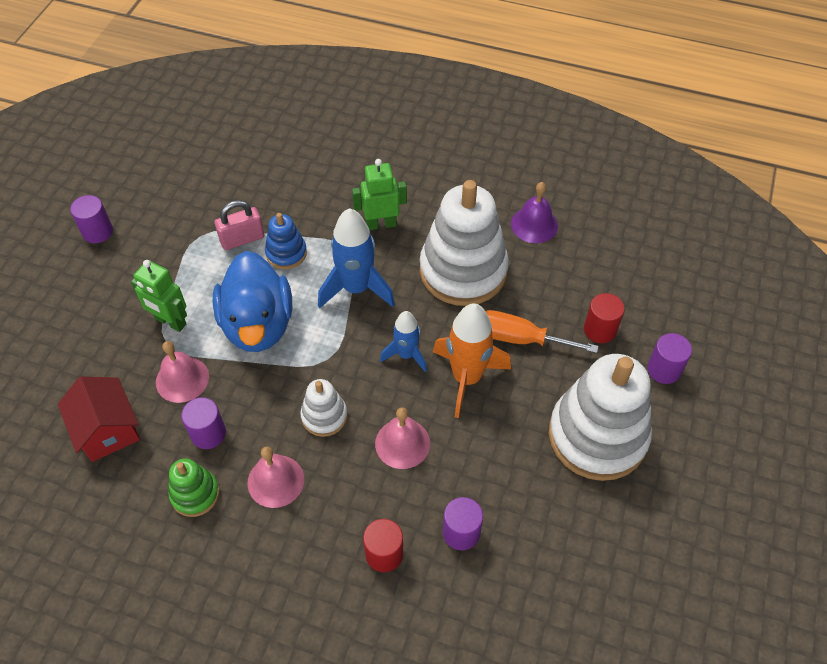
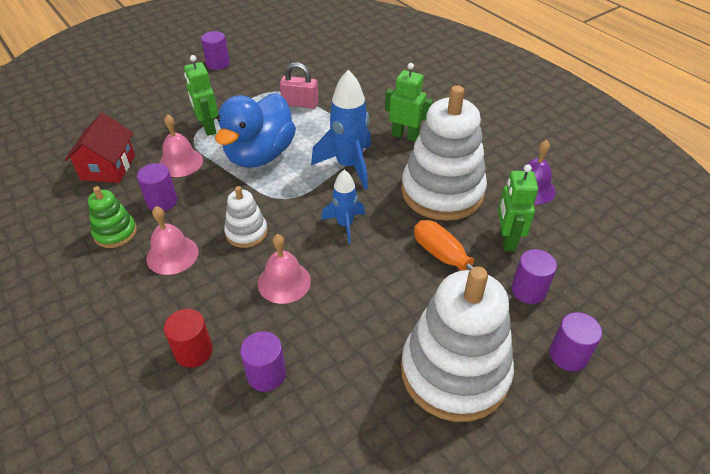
camera: 35 degrees right, 10 degrees down
(286, 253) = (321, 124): blue stacking toy -> none
(467, 378) = (377, 265): orange rocket -> none
(551, 290) = (507, 240): none -> green robot
(599, 330) = (528, 290): red cylinder -> purple cylinder

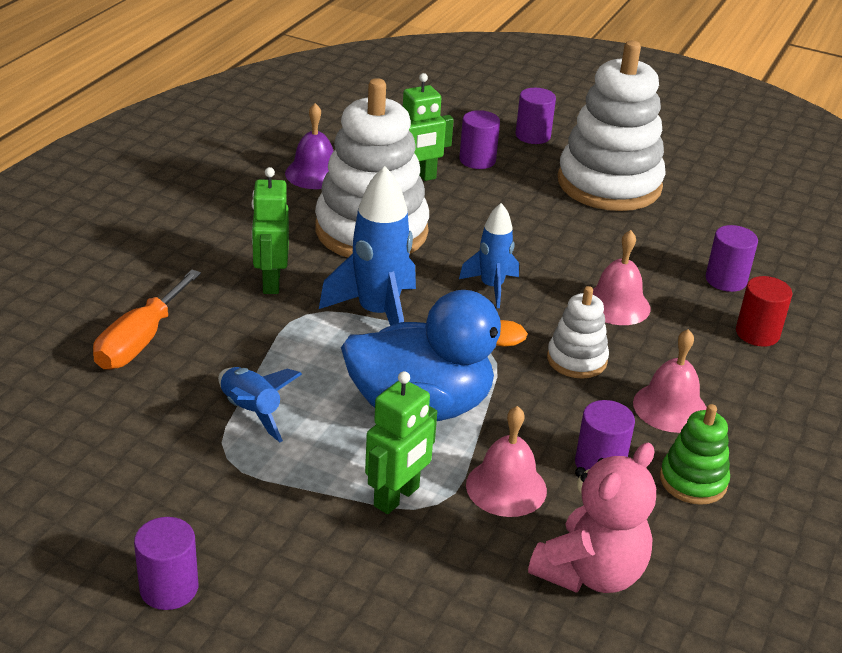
camera: 120 degrees left, 10 degrees down
(108, 167) = (590, 572): red house -> pink teddy bear
(300, 103) = (251, 411): pink padlock -> blue rocket
(448, 260) = (480, 208): orange screwdriver -> orange screwdriver (140, 341)

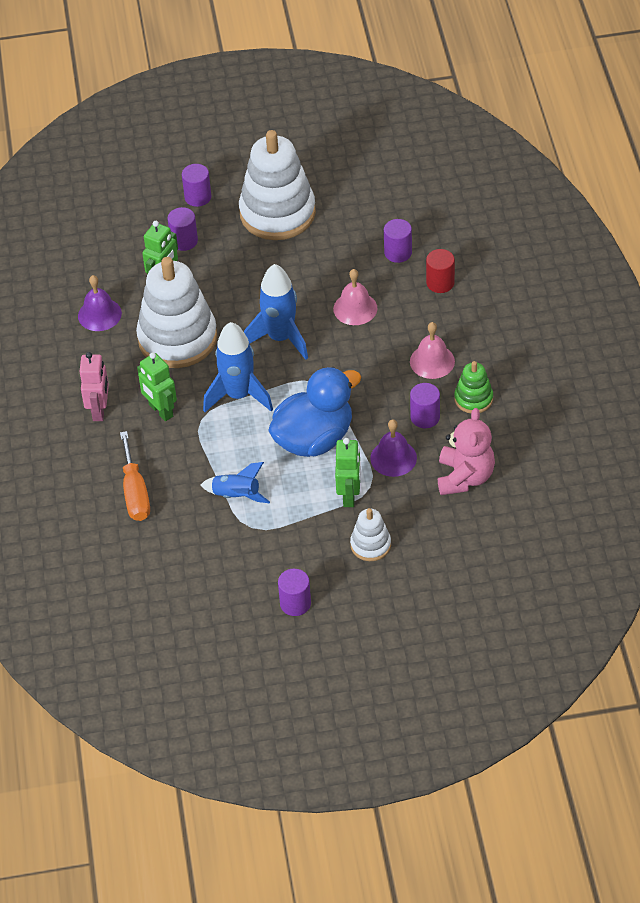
camera: 30 degrees left, 15 degrees up
(206, 247) = (99, 410): none -> pink robot
(491, 287) = (280, 338): blue rocket -> blue rocket, size x1.65
(506, 487) = (393, 458): pink bell -> purple bell
(576, 359) = (364, 360): white stacking toy -> white stacking toy (370, 545)

